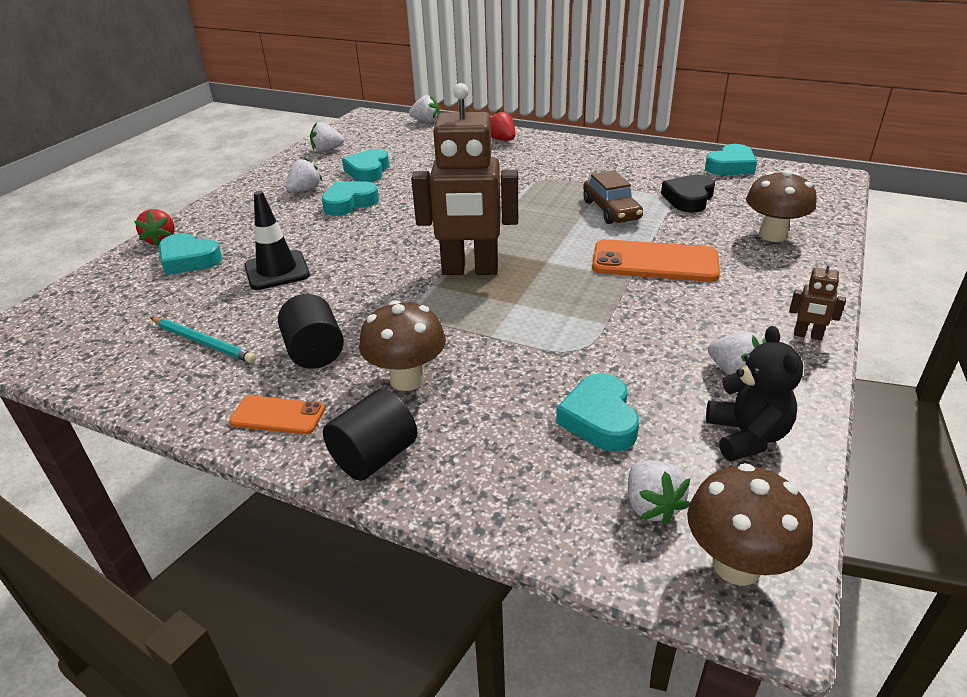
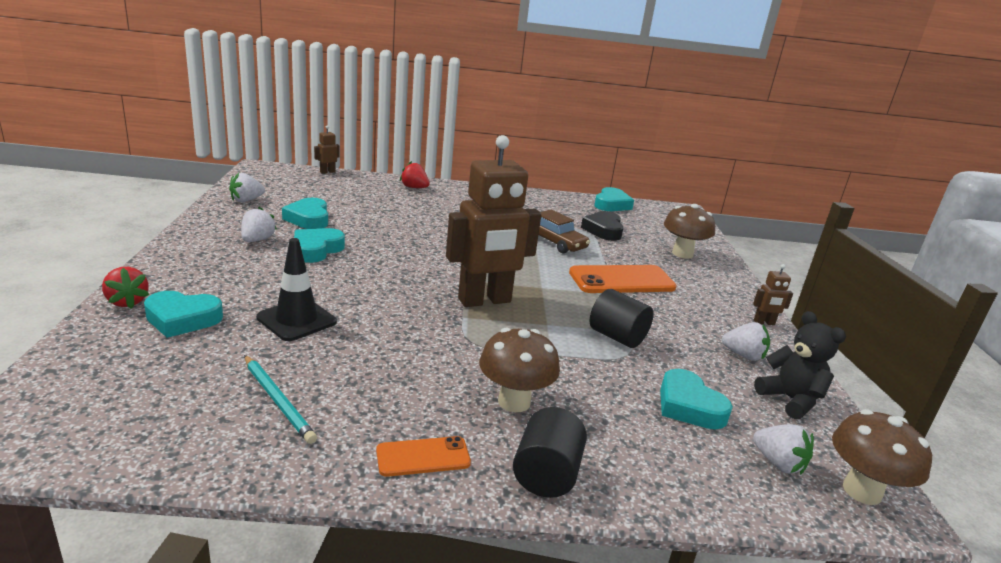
camera: 30 degrees left, 10 degrees down
(203, 342) = (278, 400): turquoise pencil -> turquoise pencil turned 45 degrees clockwise
(315, 352) = (406, 391): black cylinder -> black cylinder (617, 337)
(426, 121) = (327, 172): white strawberry -> brown robot

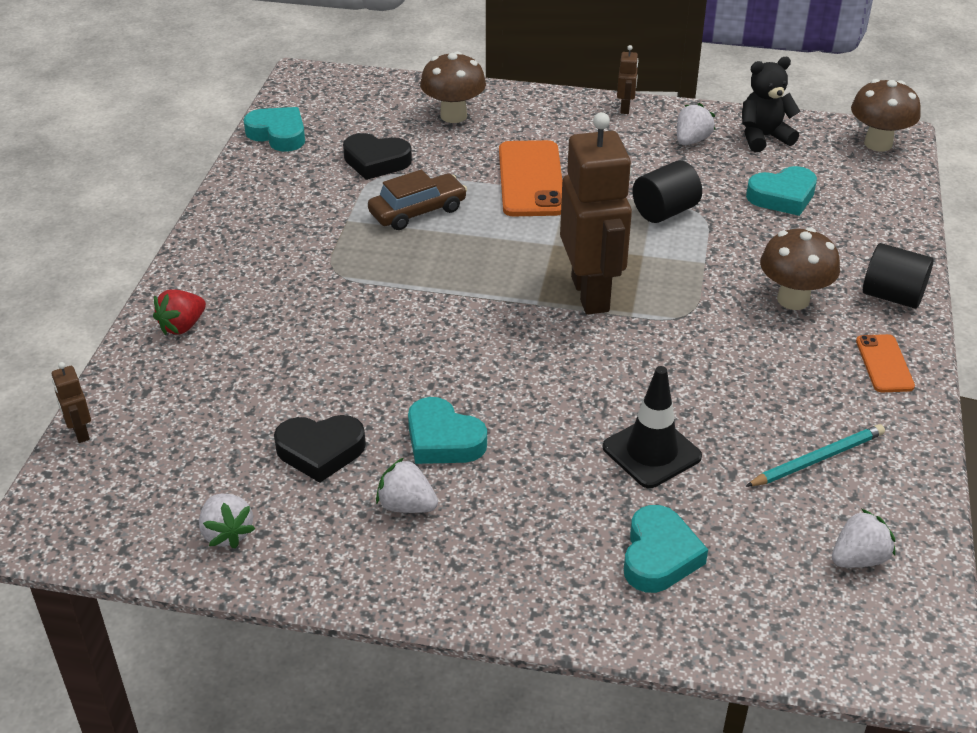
camera: 75 degrees left, 15 degrees up
(127, 302) = (617, 619): red strawberry -> none
(309, 219) = (320, 451): turquoise heart -> black heart
(778, 463) = (853, 172): white strawberry -> white strawberry (858, 558)

